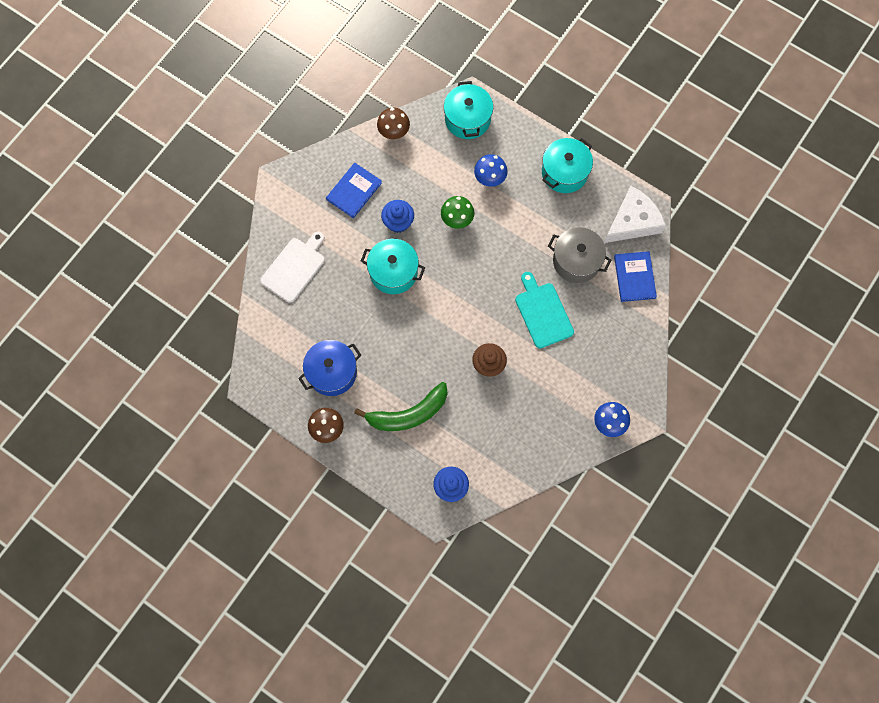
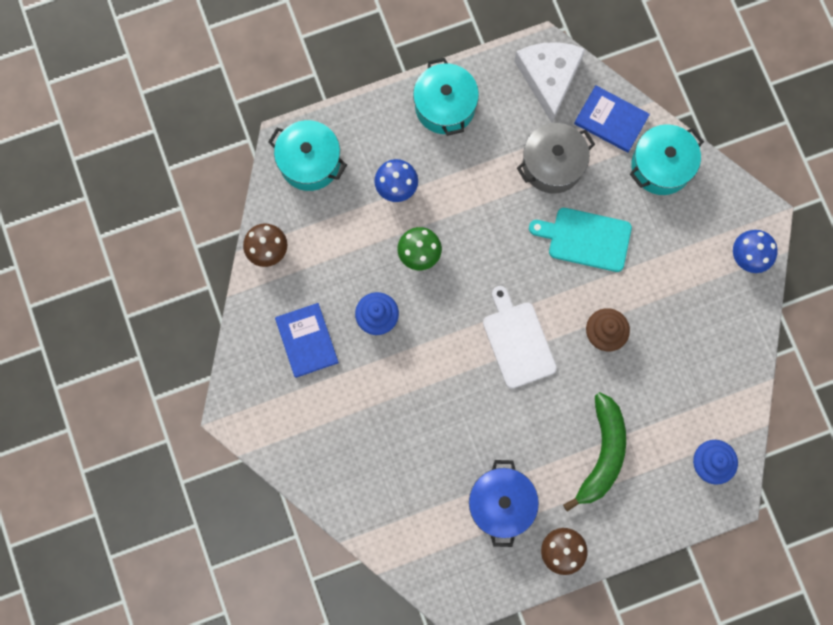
camera: 55 degrees left, 5 degrees up
(294, 267) = (351, 465): white cutting board -> white cutting board (517, 341)
(393, 272) = (432, 362): turquoise pot -> turquoise pot (661, 166)

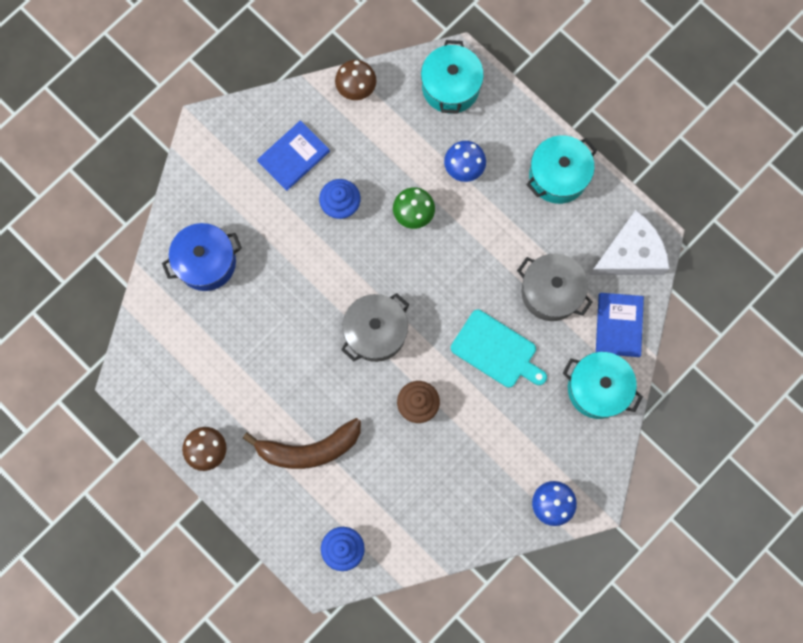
camera: 65 degrees right, 0 degrees up
(501, 504) = (226, 381): blue pot -> blue pot (206, 262)
(517, 341) = (376, 332): white cutting board -> grey pot
(585, 239) = (496, 350): turquoise cutting board -> turquoise cutting board turned 135 degrees clockwise
(602, 454) = (309, 449): green banana -> brown banana

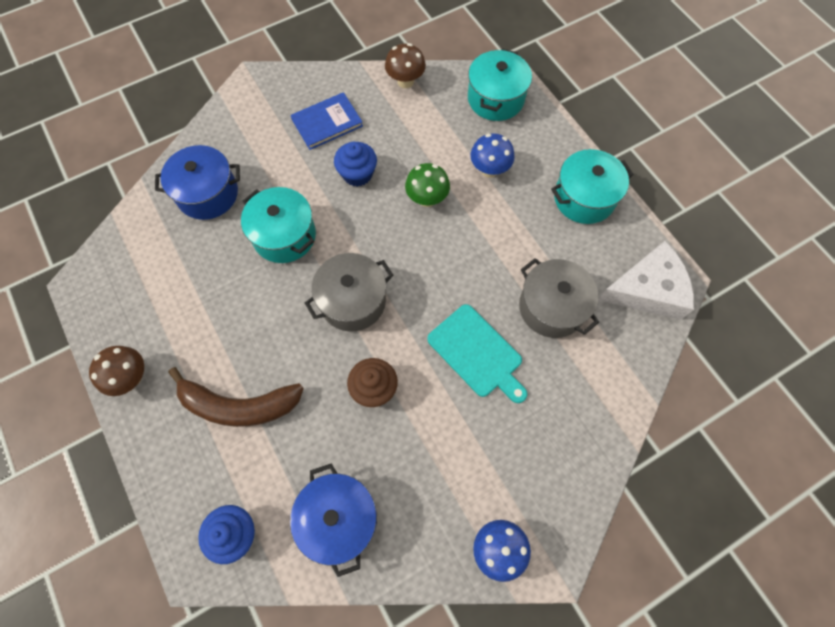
camera: 15 degrees right, 10 degrees down
(421, 515) = (339, 519): none -> blue pot
(597, 388) = (582, 424): turquoise pot -> turquoise pot (284, 236)
(619, 325) = (620, 360): blue book -> none

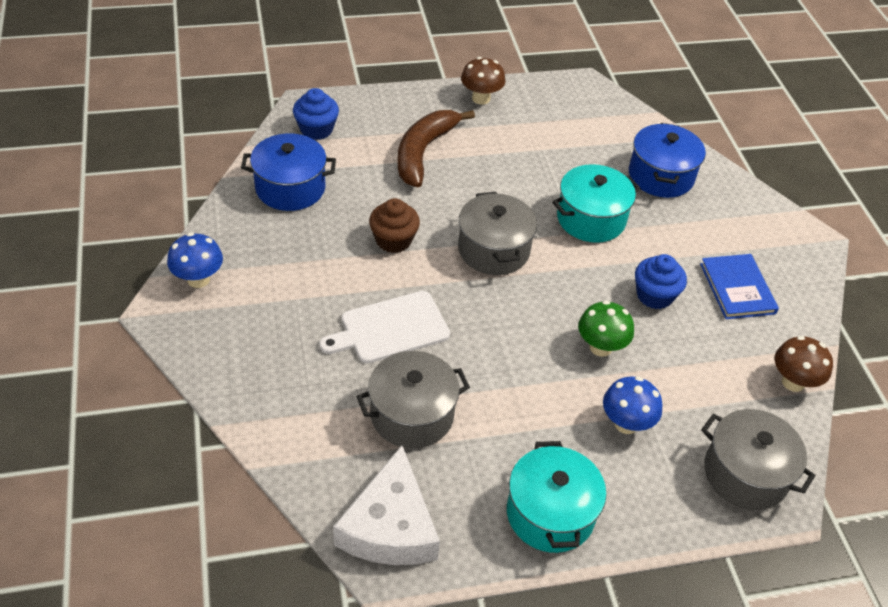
camera: 105 degrees right, 20 degrees down
(477, 353) = (390, 328): turquoise cutting board -> white cutting board
(495, 99) = (745, 474): turquoise pot -> grey pot

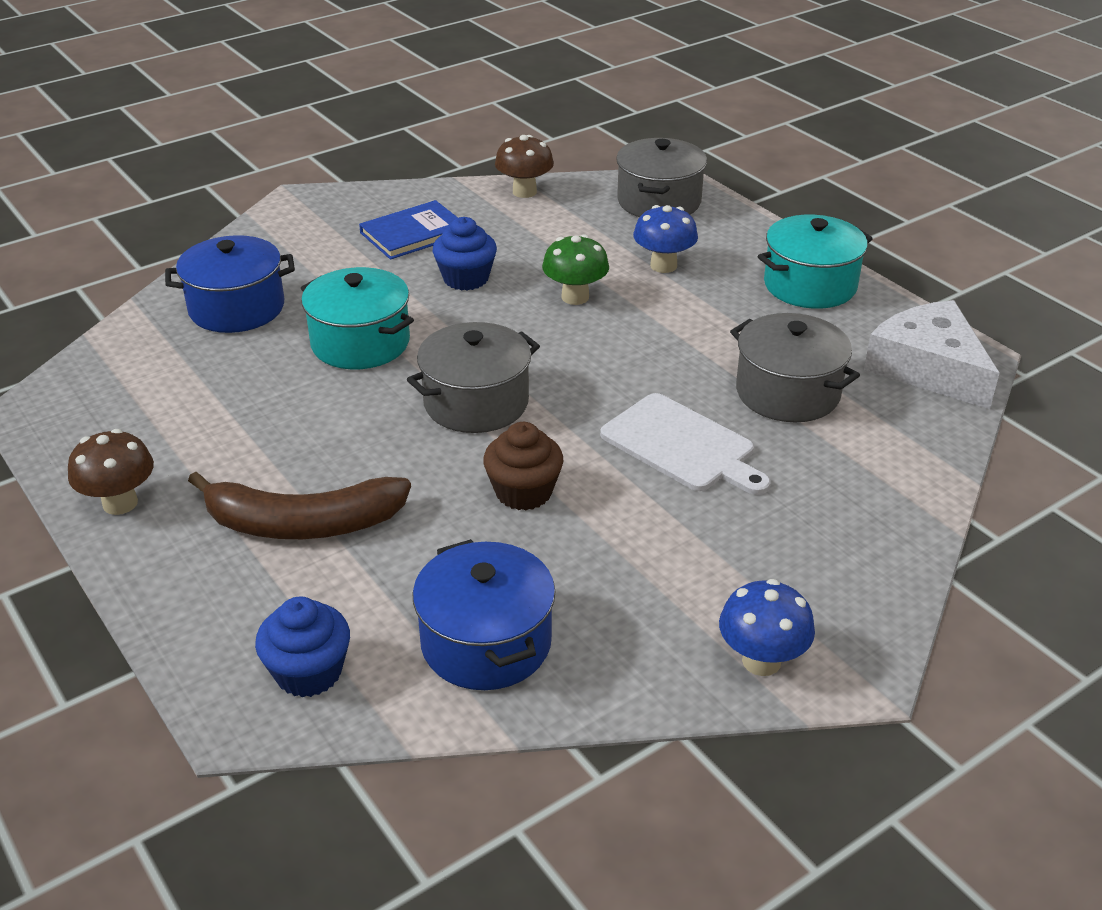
camera: 110 degrees left, 10 degrees down
(390, 526) = (928, 368): white cheese -> white cheese turned 105 degrees counterclockwise

